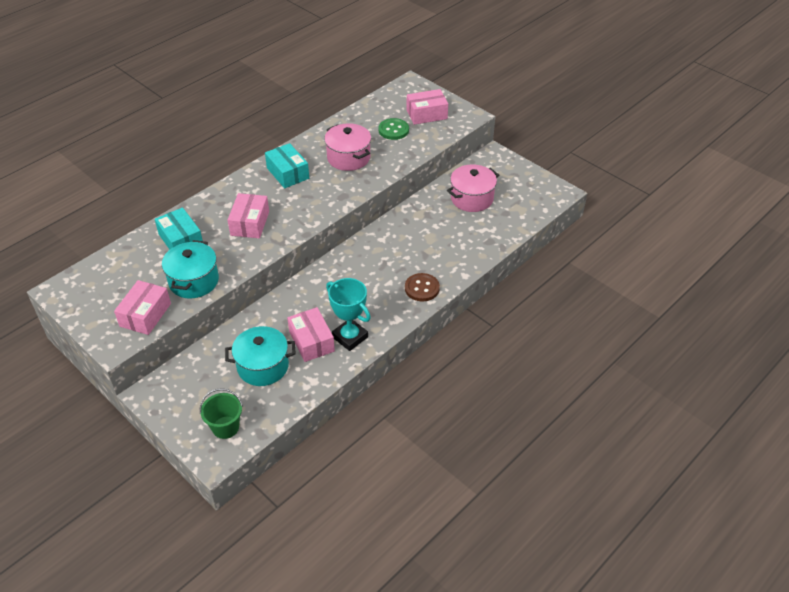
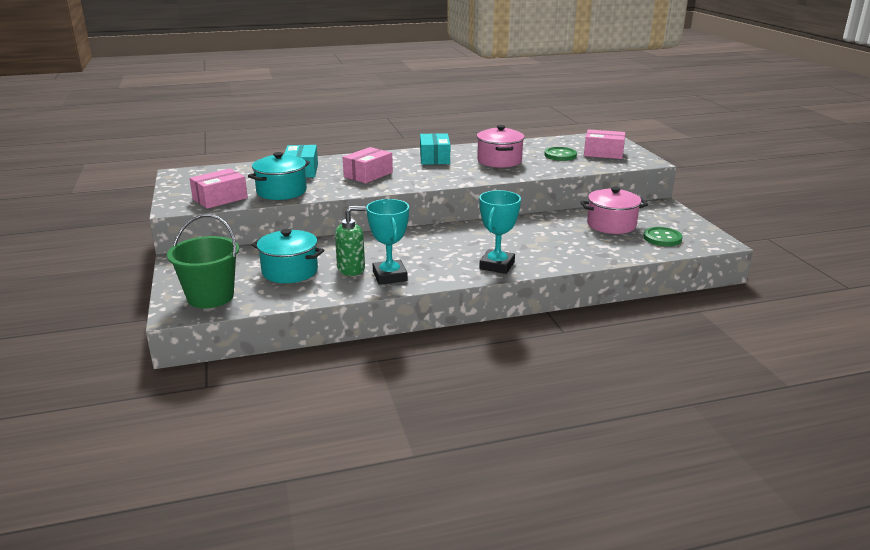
camera: 30 degrees right, 20 degrees down
(225, 427) = (210, 297): green bucket -> green bucket, size x1.54
(311, 341) = (351, 269): pink box -> green soap dispenser
(422, 288) = (497, 265): brown button -> turquoise trophy
(519, 202) = (662, 238): none -> green button

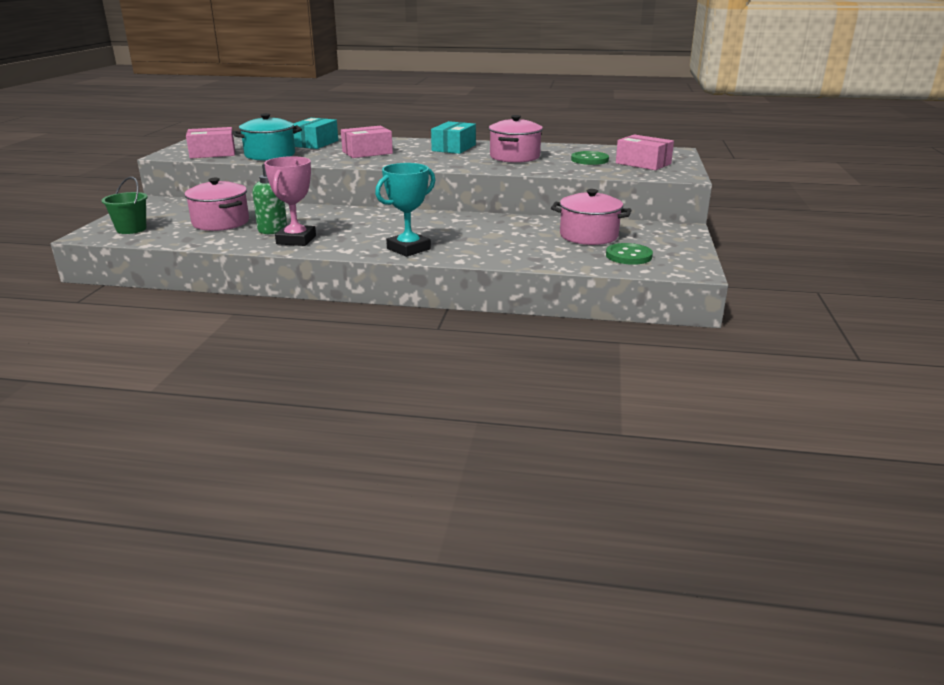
camera: 25 degrees right, 0 degrees up
(210, 297) = (131, 229): green bucket -> green bucket, size x0.65
(290, 271) = (221, 222): turquoise pot -> pink pot
(390, 276) = (296, 240): turquoise trophy -> pink trophy

